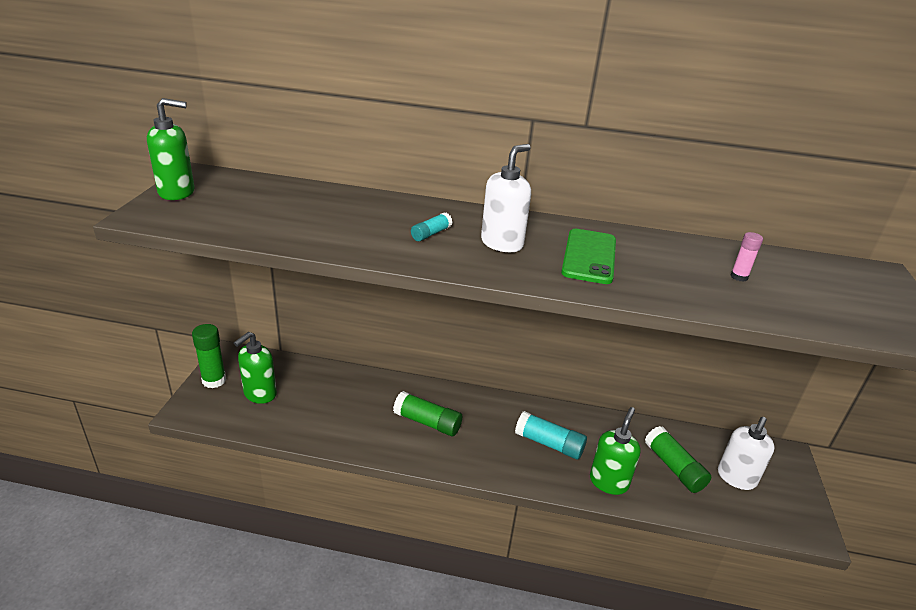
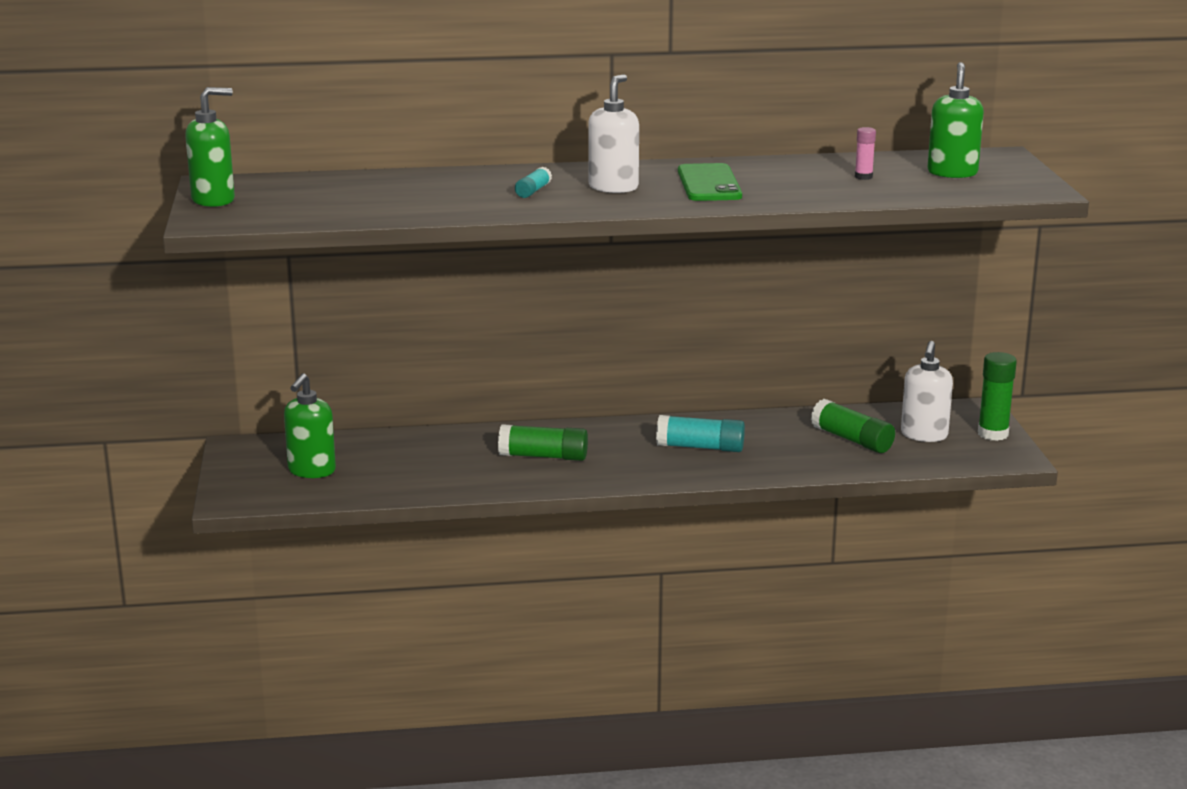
camera: 15 degrees left, 10 degrees down
(214, 380) = (239, 470): green glue stick -> green glue stick (993, 434)
(608, 482) = (783, 463): green soap dispenser -> green soap dispenser (952, 173)

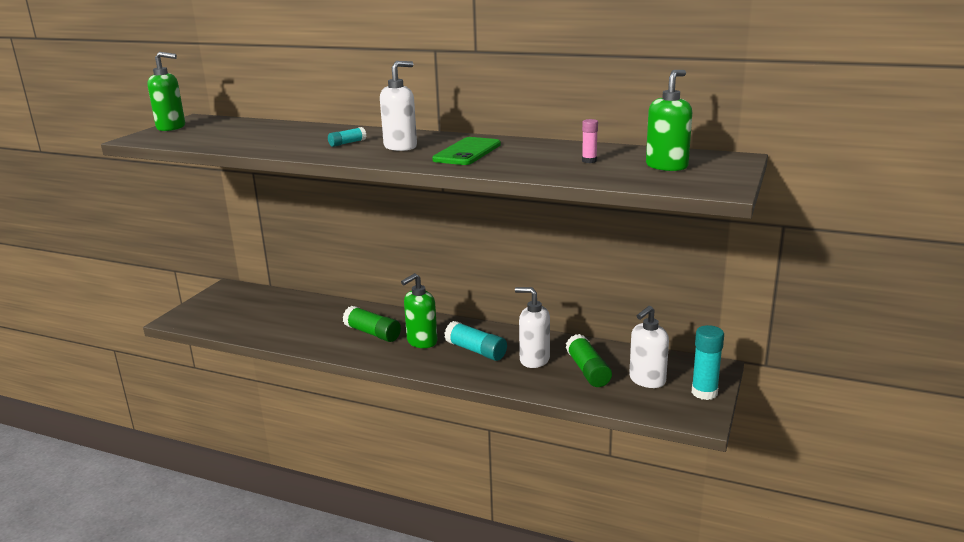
camera: 30 degrees right, 0 degrees up
(311, 471) = (239, 311): green soap dispenser -> green soap dispenser (421, 342)
(780, 442) = (534, 360): none -> white soap dispenser
(993, 434) = (704, 392): green glue stick -> turquoise glue stick

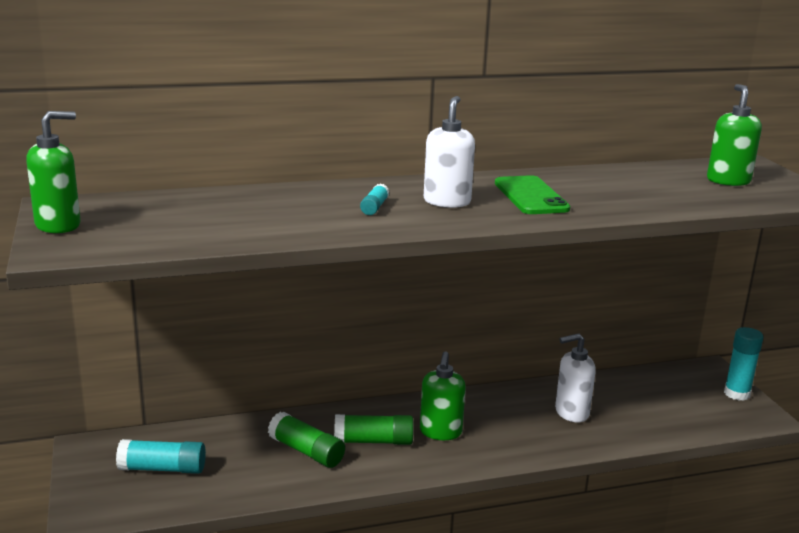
camera: 40 degrees left, 0 degrees up
(476, 350) = (506, 422): turquoise glue stick -> turquoise glue stick (162, 469)
(587, 370) = (628, 406): green glue stick -> green glue stick (306, 451)
(589, 161) = (658, 186): pink glue stick -> none
(647, 380) = (683, 398): white soap dispenser -> none

